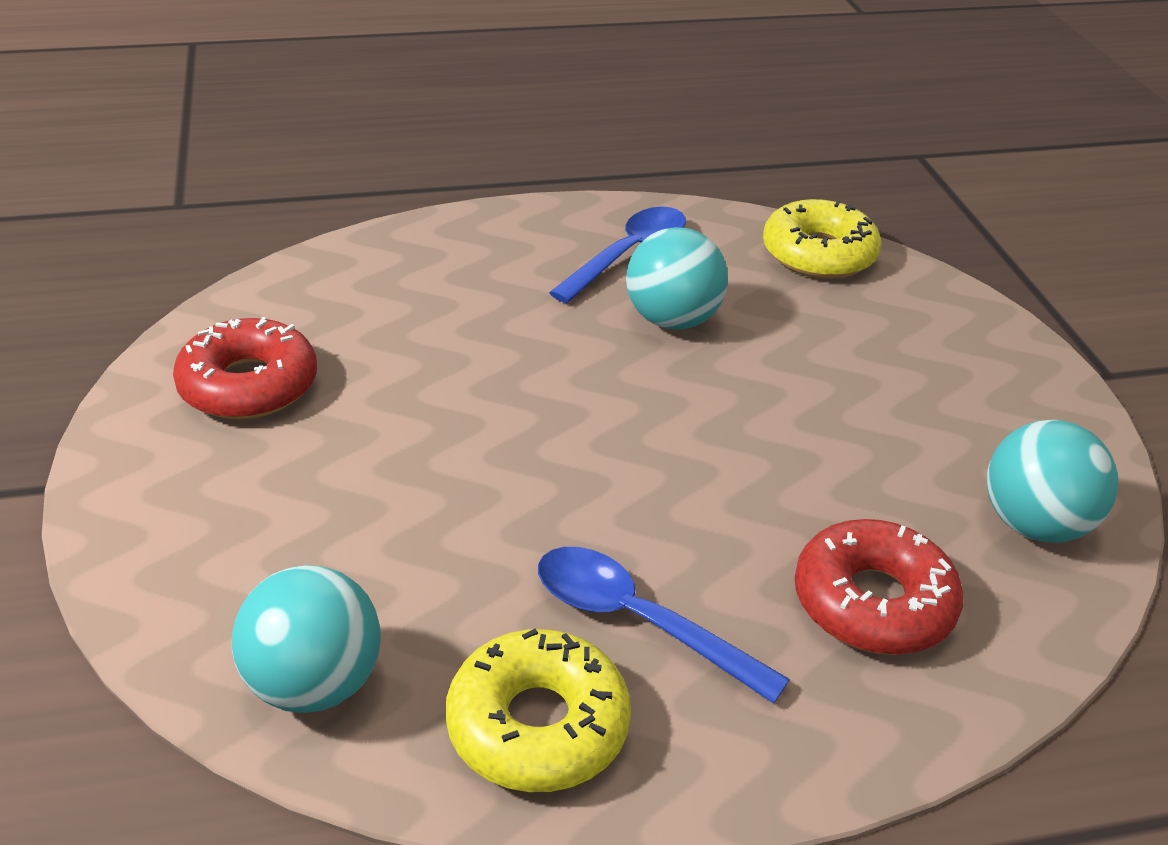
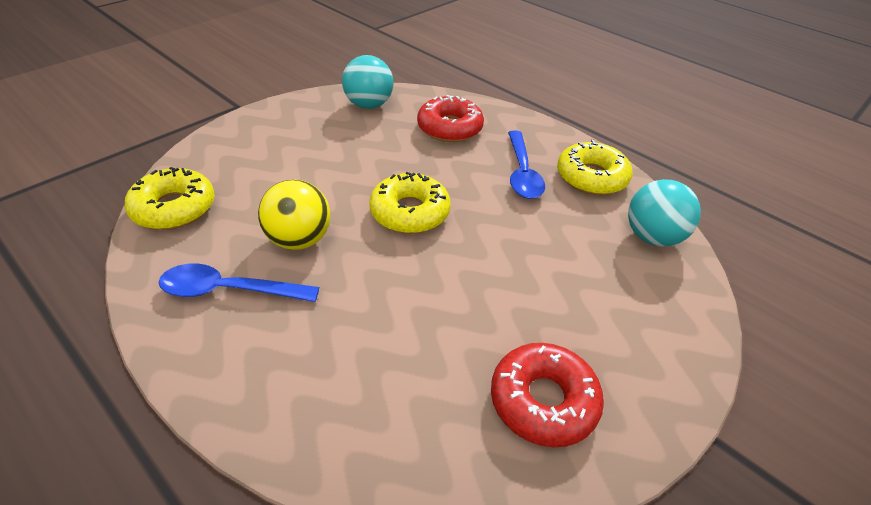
camera: 125 degrees left, 5 degrees up
(646, 430) = (410, 212): none -> yellow donut
(672, 320) = (299, 240): turquoise ball -> yellow ball

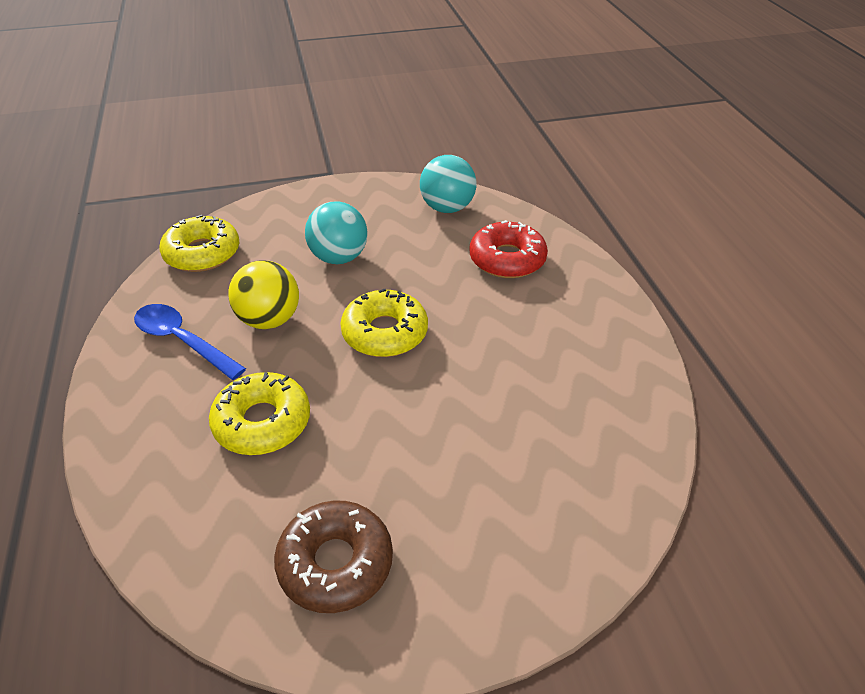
camera: 35 degrees right, 0 degrees up
(522, 173) = (538, 336): blue spoon -> none
(543, 401) = (335, 563): red donut -> brown donut
(591, 177) = (614, 371): yellow donut -> yellow donut (262, 422)
(652, 237) = (617, 467): turquoise ball -> turquoise ball (339, 257)

